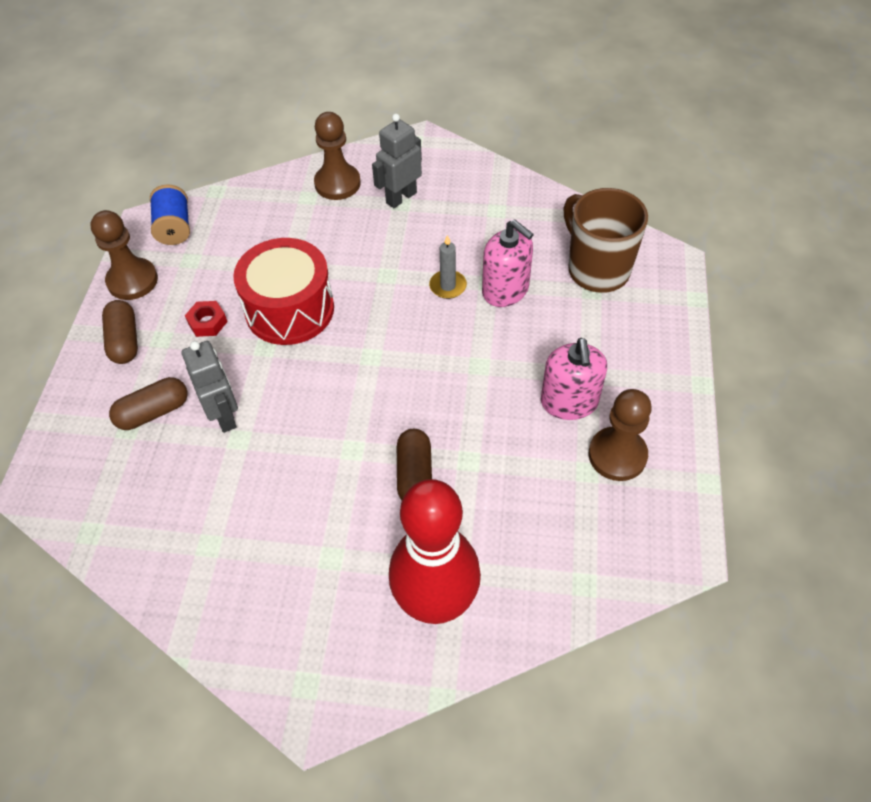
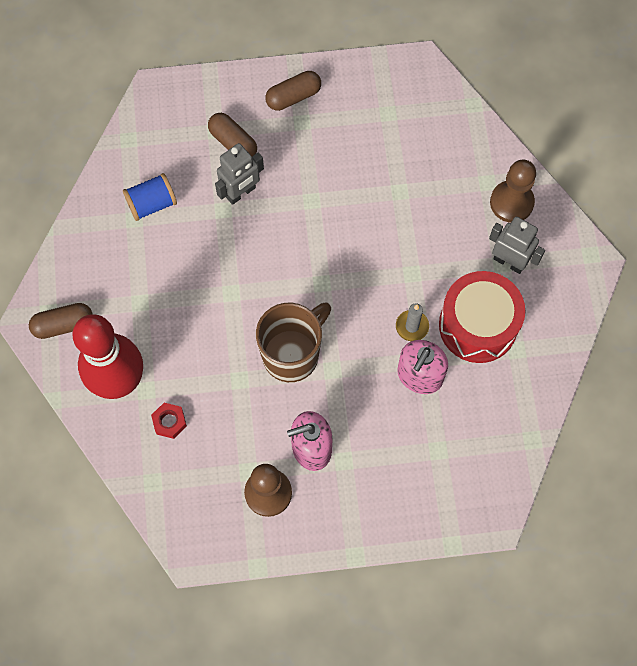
camera: 75 degrees right, 15 degrees up
(132, 280) = (354, 78): brown pawn -> none
(174, 227) = (420, 88): blue spool -> blue spool (152, 204)
(207, 322) = (326, 150): red nut -> red nut (169, 422)
(289, 309) = (354, 207): red drum -> red drum (478, 325)
(415, 475) = (218, 343): brown capsule -> brown capsule (63, 325)
(596, 269) = (465, 451): brown mug -> brown mug (292, 354)

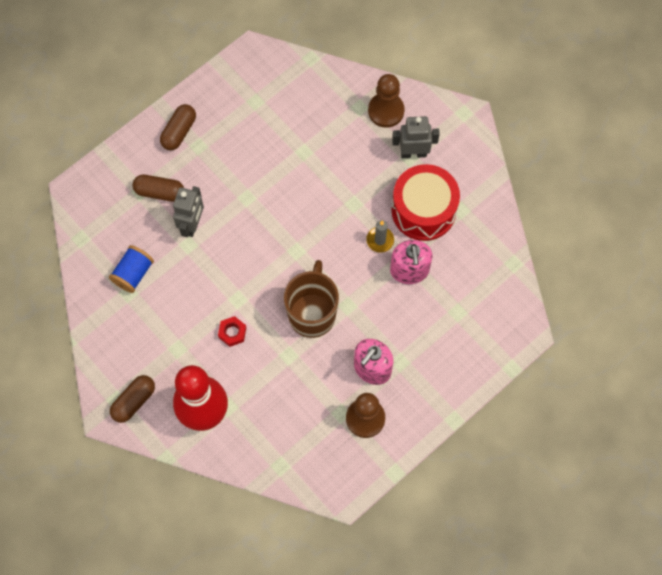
camera: 35 degrees left, 0 degrees up
(169, 422) = (261, 417): red nut -> red nut (232, 332)

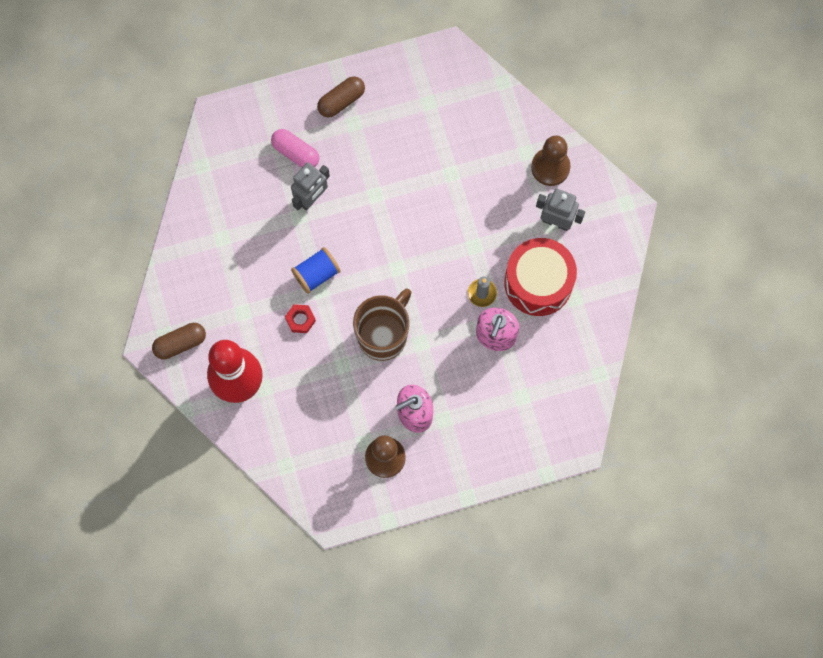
camera: 25 degrees right, 5 degrees up
(133, 273) = (235, 221): blue spool -> blue spool (316, 274)
(159, 192) = (296, 153): brown capsule -> pink capsule

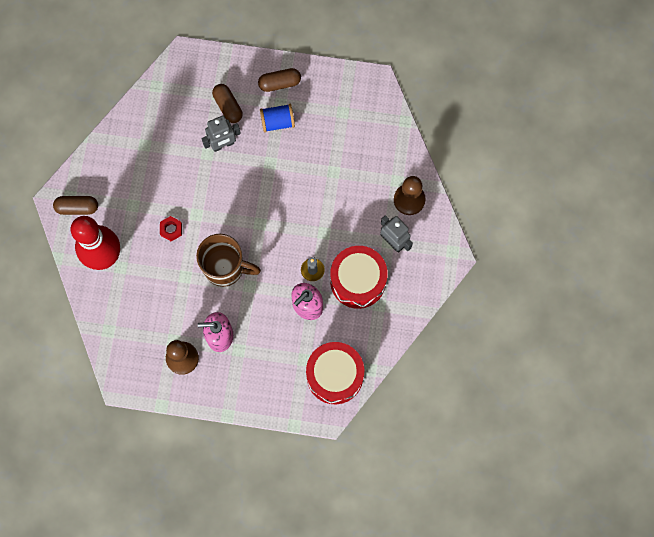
camera: 25 degrees right, 0 degrees up
(296, 153) = (228, 106): pink capsule -> brown capsule
(316, 274) = (199, 201): blue spool -> blue spool (277, 122)
(383, 335) = (225, 268): brown mug -> brown mug turned 45 degrees clockwise
(564, 399) = (335, 376): none -> red drum

